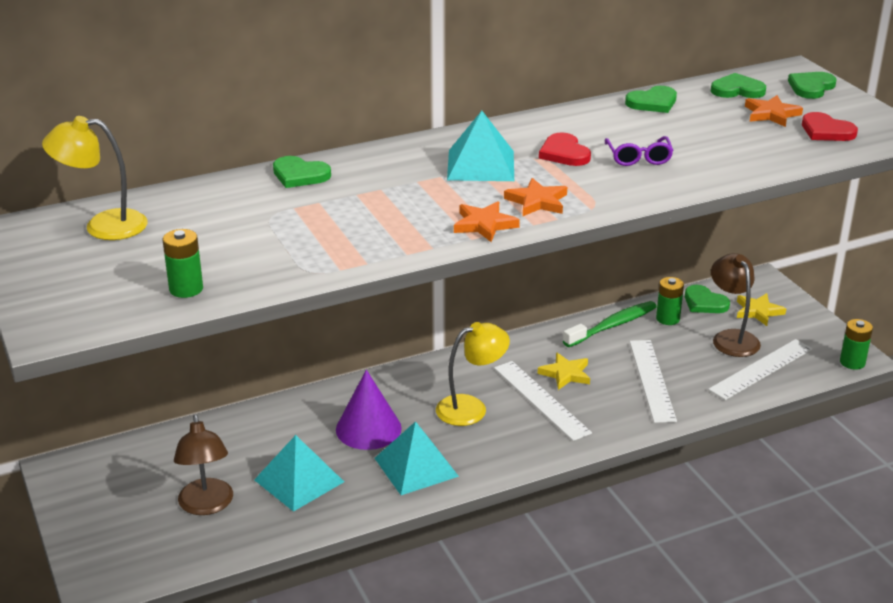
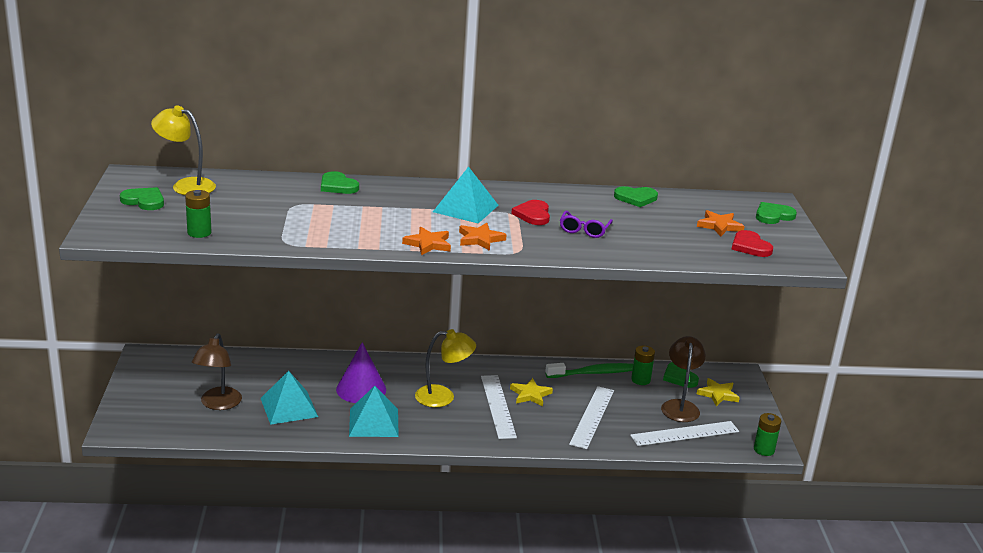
camera: 20 degrees right, 5 degrees down
(737, 90) = (711, 204): green heart -> green heart (144, 201)

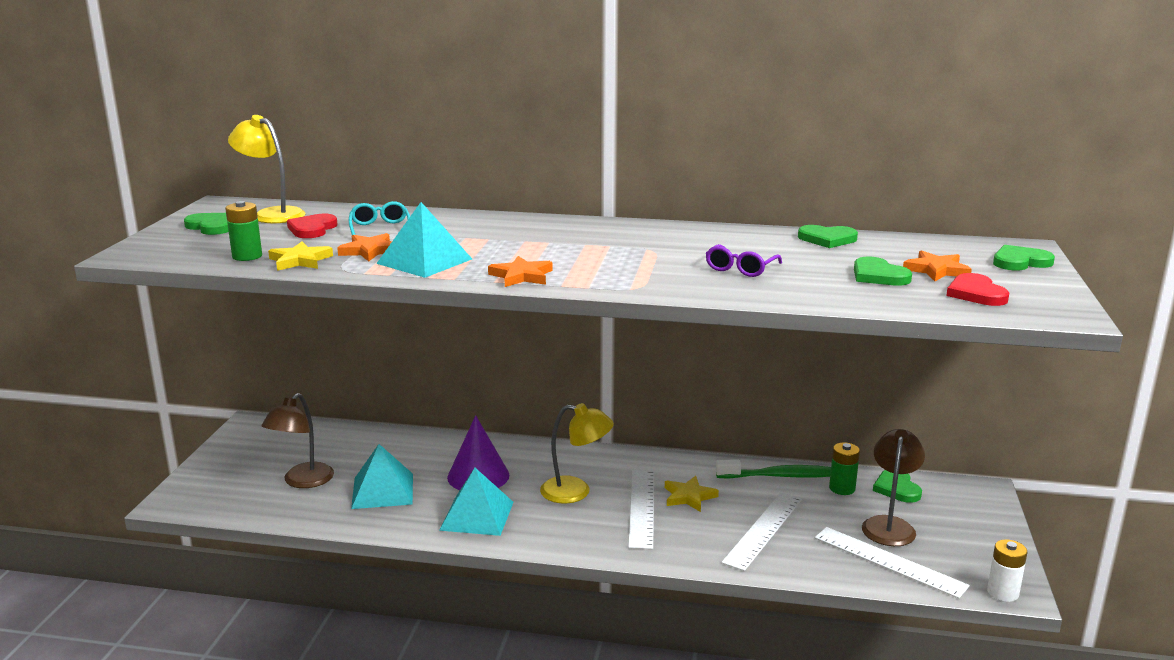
camera: 15 degrees right, 5 degrees down
(288, 198) = (380, 228): none -> turquoise glasses
(338, 186) = (449, 218): green heart -> green heart (878, 276)
(466, 208) = (594, 243): turquoise pyramid -> turquoise pyramid (424, 261)
(480, 239) = (593, 273): orange star -> orange star (370, 251)
(533, 215) = (679, 251): red heart -> red heart (312, 229)
(685, 434) = (889, 561): white ruler -> white ruler turned 45 degrees clockwise
(718, 394) = (946, 514): yellow star -> yellow star (300, 260)
(764, 450) = (1002, 593): green battery -> white battery

